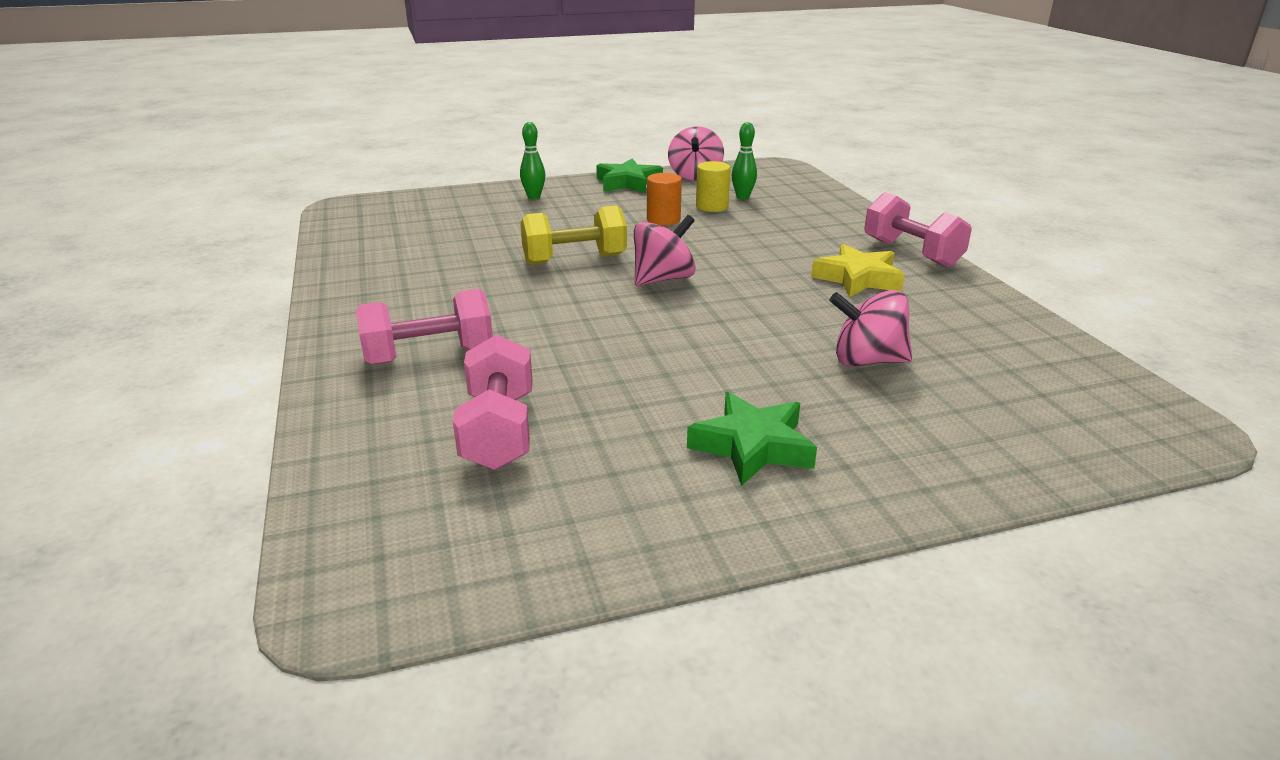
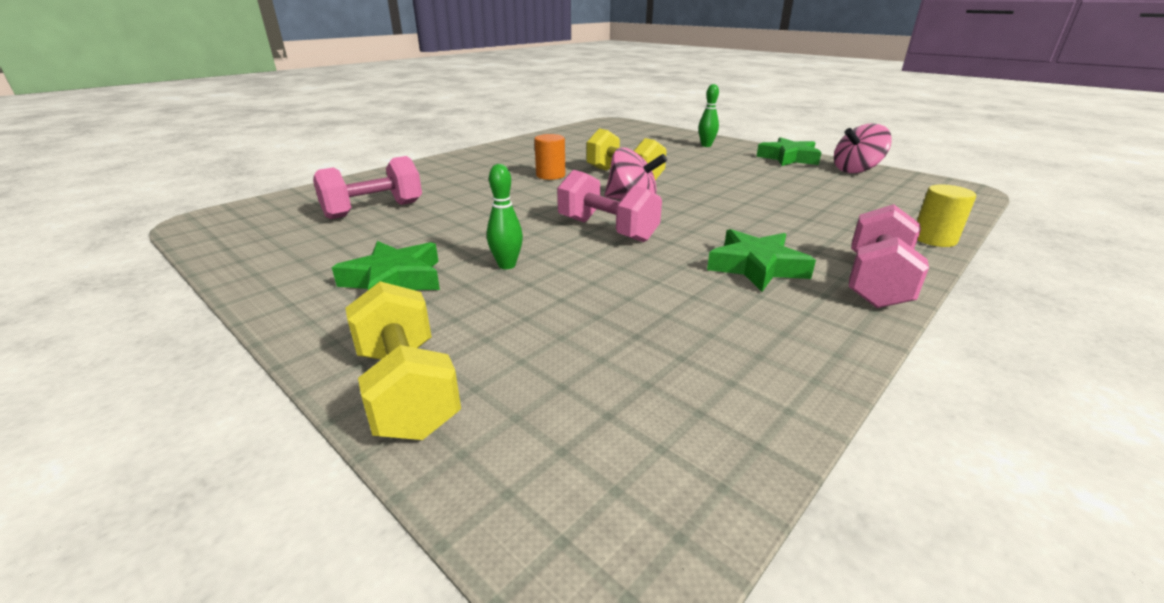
camera: 60 degrees right, 0 degrees up
(429, 355) = (450, 177): pink dumbbell -> pink dumbbell (607, 230)
(663, 220) = (741, 180): orange cylinder -> orange cylinder (550, 175)
(712, 206) = (802, 188): yellow cylinder -> yellow cylinder (934, 239)
(742, 197) = (849, 192): green bowling pin -> green bowling pin (507, 265)
(858, 279) = (756, 267): yellow star -> green star
(867, 361) = (579, 299): pink spinning top -> none
(981, 469) = (407, 390): none -> yellow dumbbell

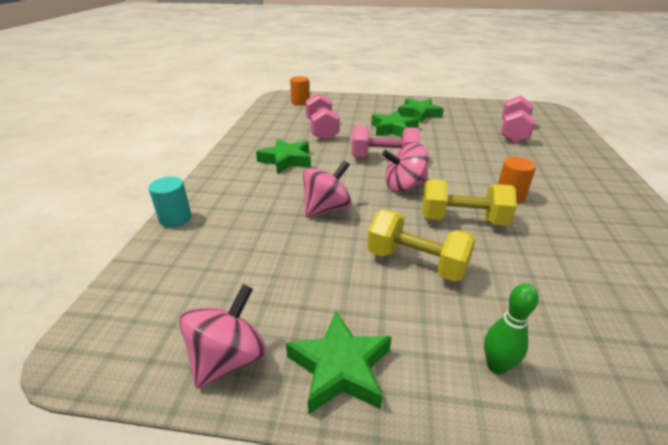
camera: 145 degrees right, 5 degrees up
(407, 390) = (354, 99): yellow dumbbell -> yellow dumbbell (416, 262)
(507, 265) = (393, 129): green bowling pin -> green star
(578, 453) = (300, 102): none -> orange cylinder
(741, 206) = (326, 209): none -> pink spinning top
(876, 282) = (223, 169): pink dumbbell -> pink dumbbell (322, 130)
(934, 239) = (175, 218): yellow cylinder -> turquoise cylinder

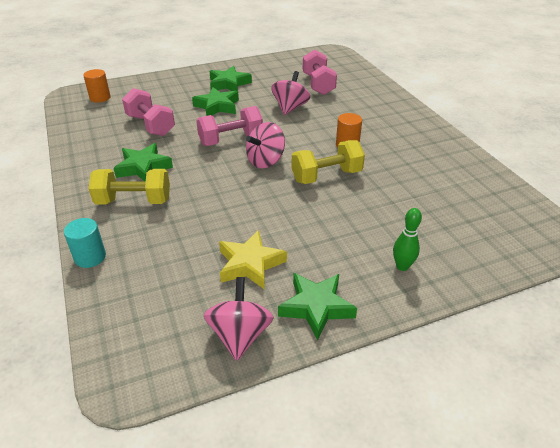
camera: 30 degrees left, 5 degrees up
(306, 282) = (250, 264): none -> yellow star
(326, 209) = (219, 202): pink spinning top -> pink spinning top (290, 108)
(416, 262) = (316, 220): yellow dumbbell -> yellow dumbbell (134, 201)

